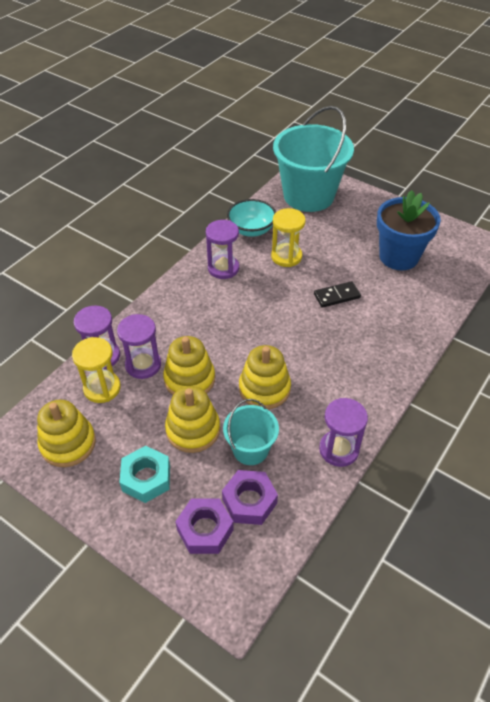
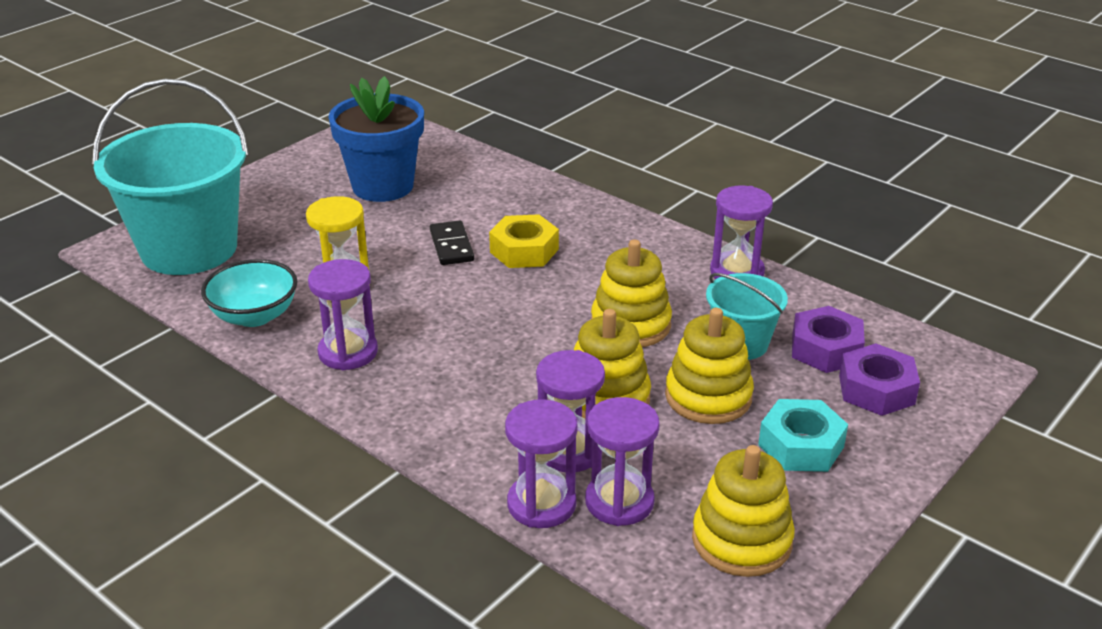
camera: 85 degrees left, 15 degrees down
(102, 388) = (619, 502): yellow hourglass -> purple hourglass
(339, 330) = (524, 251): none -> yellow nut

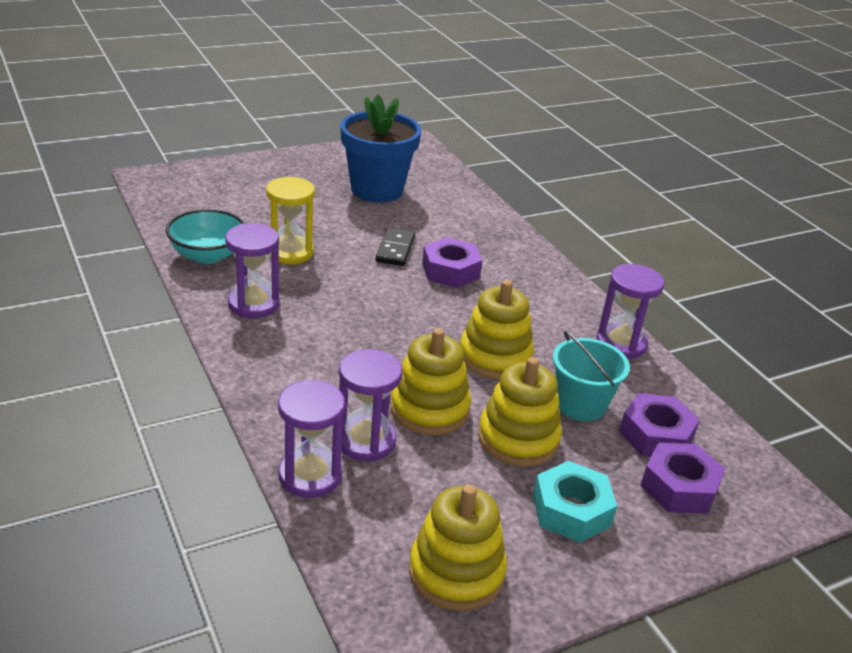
camera: 20 degrees right, 0 degrees up
(189, 249) = (200, 193): turquoise bucket -> none
(524, 251) = (450, 271): yellow nut -> purple nut
(619, 502) = (375, 498): purple hourglass -> none

